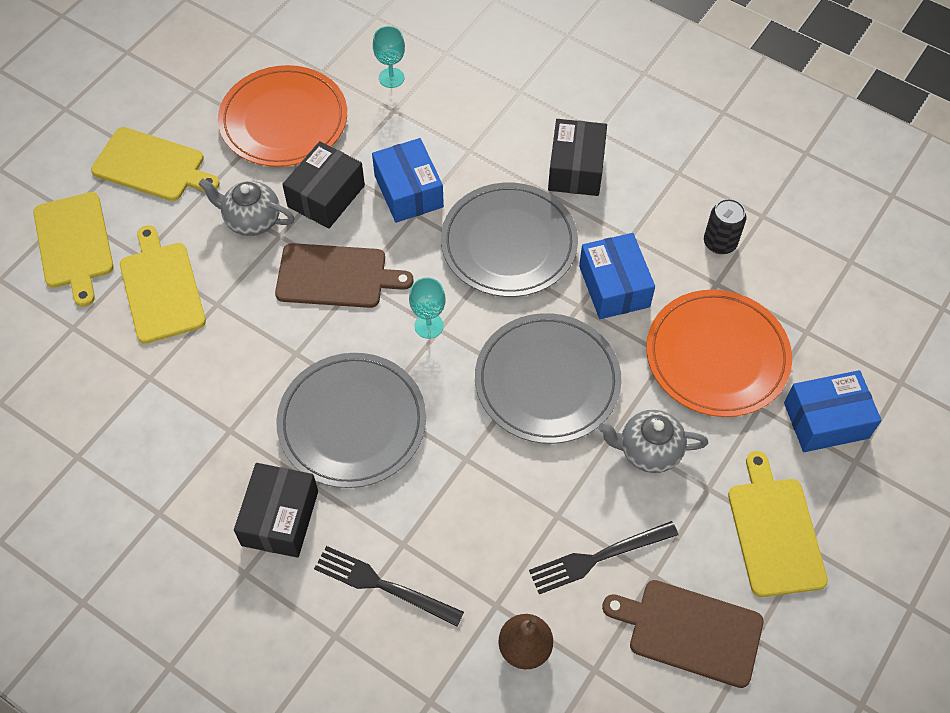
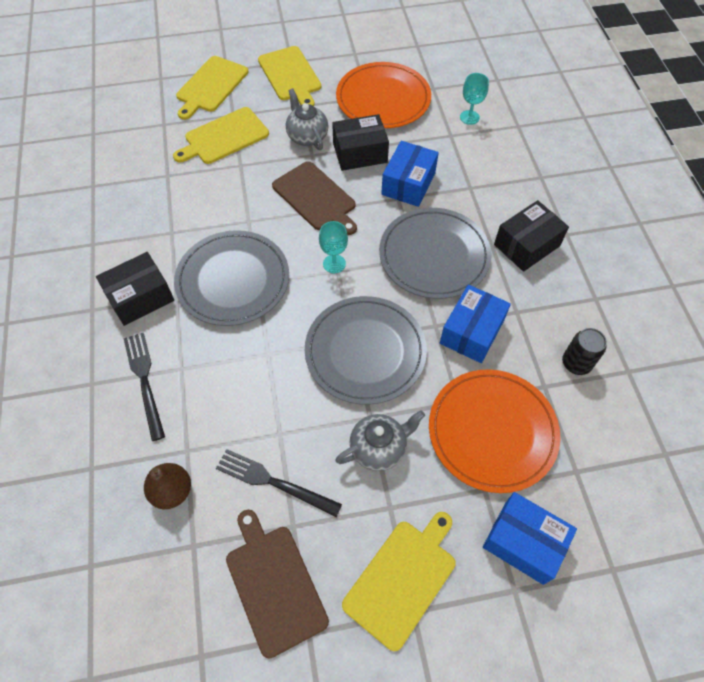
camera: 45 degrees right, 0 degrees up
(161, 288) = (224, 137): yellow cutting board -> yellow cutting board turned 150 degrees counterclockwise
(648, 450) = (379, 448): grey teapot -> grey teapot turned 105 degrees clockwise

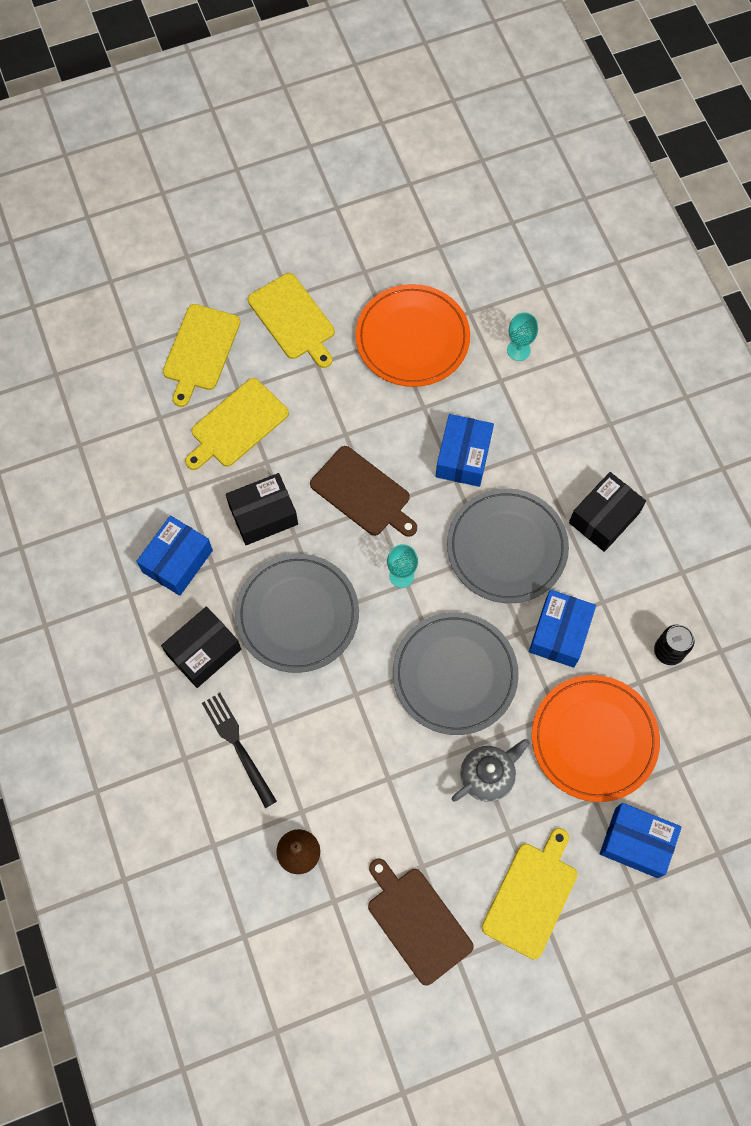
camera: 10 degrees left, 10 degrees up
(142, 225) = (177, 561): none -> blue box
(274, 482) = (394, 827): black fork -> none
(307, 136) = (334, 409): grey teapot -> none
(360, 153) = (400, 422): black box -> black box (263, 515)

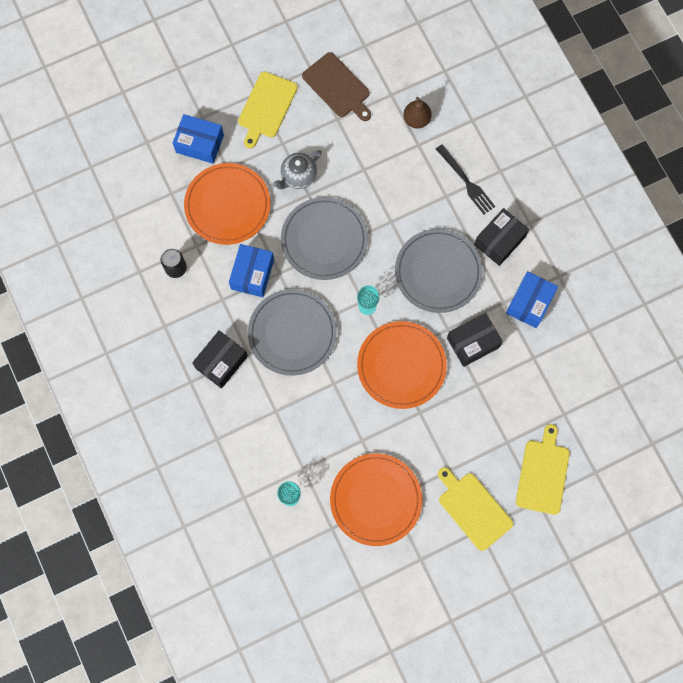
camera: 175 degrees right, 5 degrees up
(237, 425) = (504, 412): yellow cutting board -> none
(363, 493) = (401, 366): brown cutting board -> orange plate
(463, 457) = (328, 401): blue box -> none

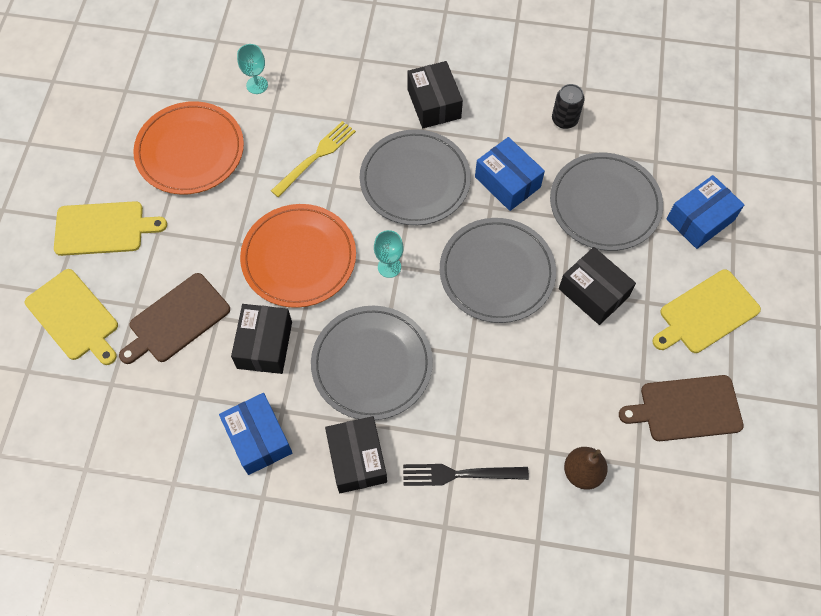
camera: 125 degrees right, 10 degrees down
(227, 205) = (605, 204): orange plate -> grey plate
(266, 107) = (706, 313): yellow cutting board -> yellow cutting board turned 90 degrees counterclockwise
(298, 176) = (593, 293): grey teapot -> black box
(320, 410) = (315, 157): none -> yellow fork
(497, 408) = (176, 320): none -> brown cutting board

